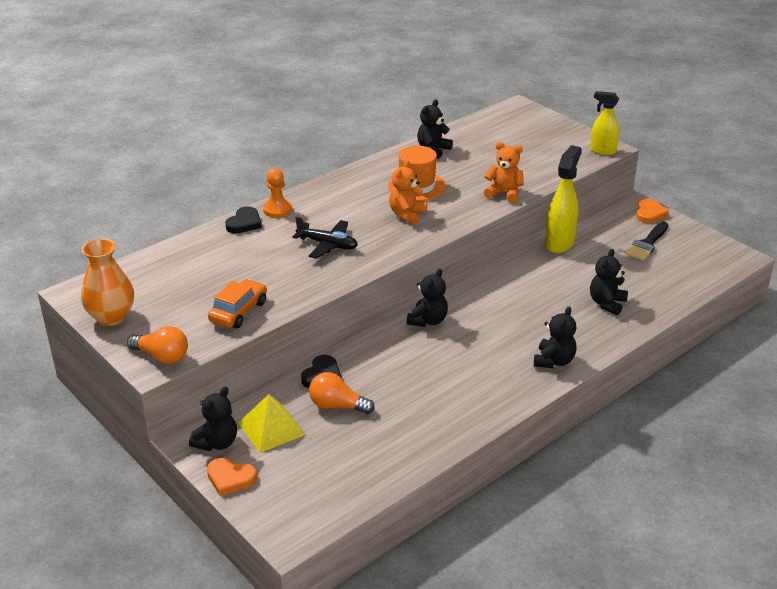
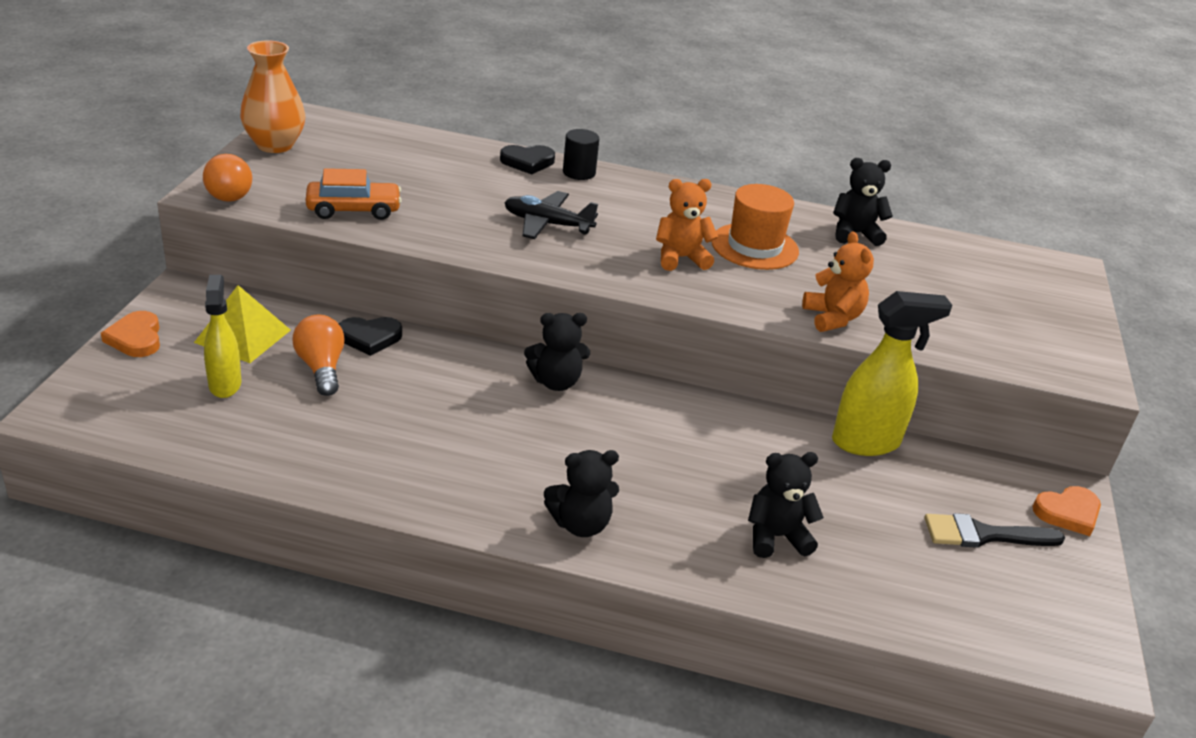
camera: 50 degrees right, 0 degrees up
(217, 443) = (190, 309): black teddy bear -> none
(277, 210) = (579, 173): orange pawn -> black cylinder
(327, 245) = (547, 224): black plane -> black plane turned 120 degrees clockwise
(602, 151) = (1075, 374): yellow spray bottle -> yellow spray bottle (225, 384)

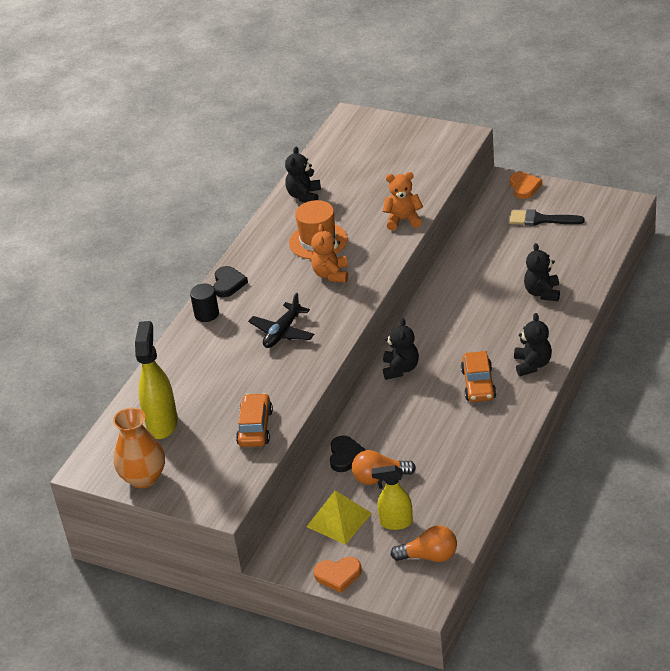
camera: 70 degrees left, 5 degrees up
(230, 192) = (223, 495): orange light bulb -> orange light bulb (429, 556)
(526, 461) = (478, 384): none -> orange car
(527, 162) = (187, 339): black heart -> black heart (228, 284)
(866, 442) = (464, 247): yellow spray bottle -> yellow spray bottle (162, 423)
(984, 535) = (541, 219): black brush -> black brush turned 90 degrees clockwise

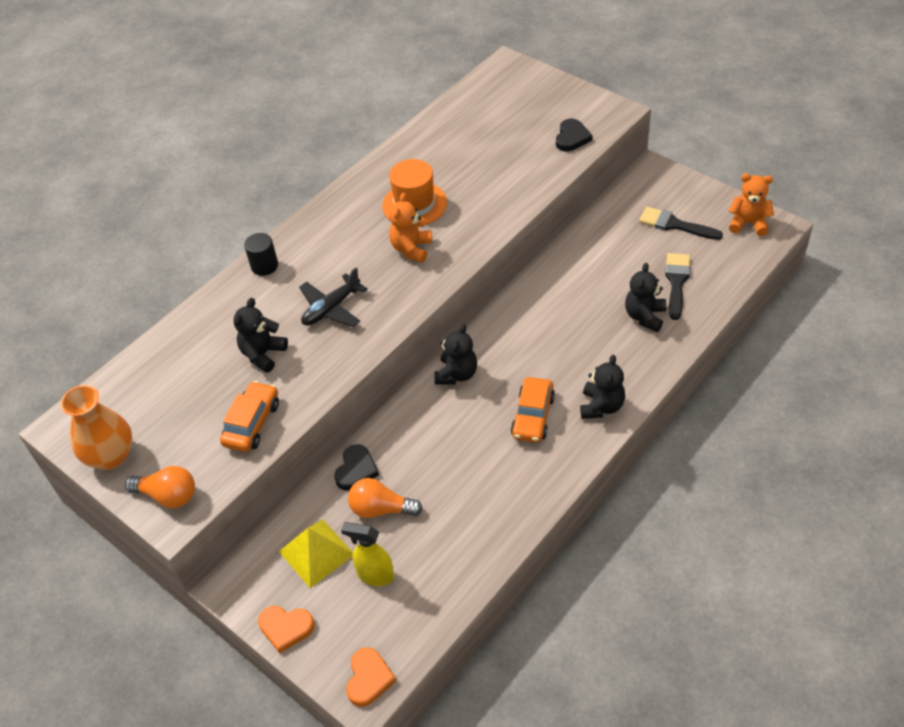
camera: 15 degrees right, 10 degrees up
(162, 423) = (161, 391): yellow spray bottle -> none
(228, 284) = (302, 234): black heart -> black heart (572, 138)
(304, 196) = (422, 147): black teddy bear -> black teddy bear (263, 354)
(403, 220) = (513, 199): orange teddy bear -> orange teddy bear (748, 223)
(429, 556) = (394, 633): orange light bulb -> orange light bulb (168, 496)
(524, 187) = (670, 181): orange heart -> orange heart (369, 678)
(559, 262) = (676, 282): none -> black brush

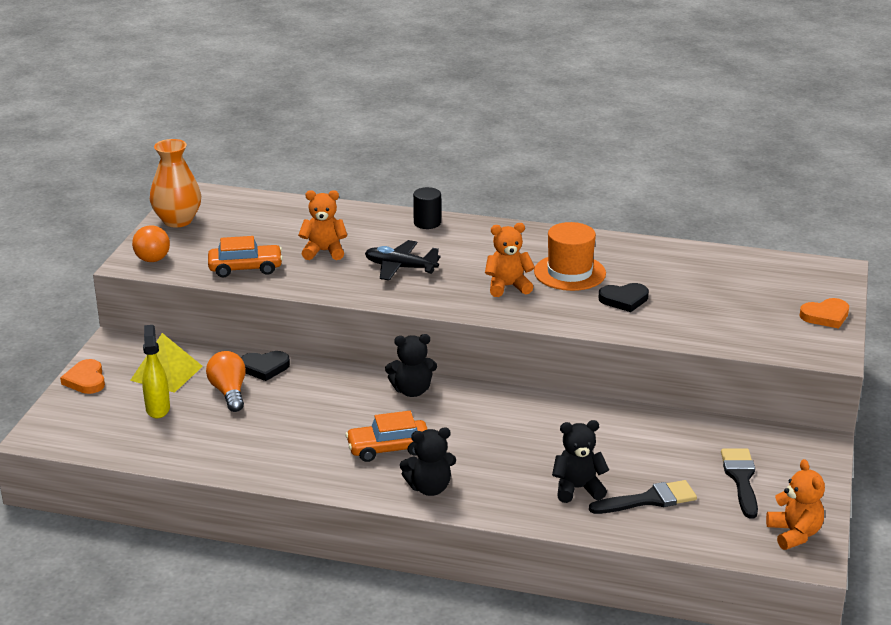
camera: 60 degrees right, 20 degrees down
(263, 354) = (324, 251): black teddy bear -> orange teddy bear
(369, 678) = (54, 434): orange heart -> orange heart (825, 316)
(572, 138) = (756, 336): black heart -> black heart (624, 300)

